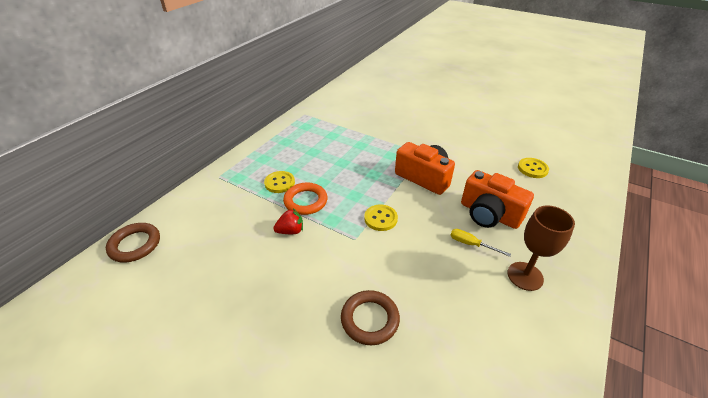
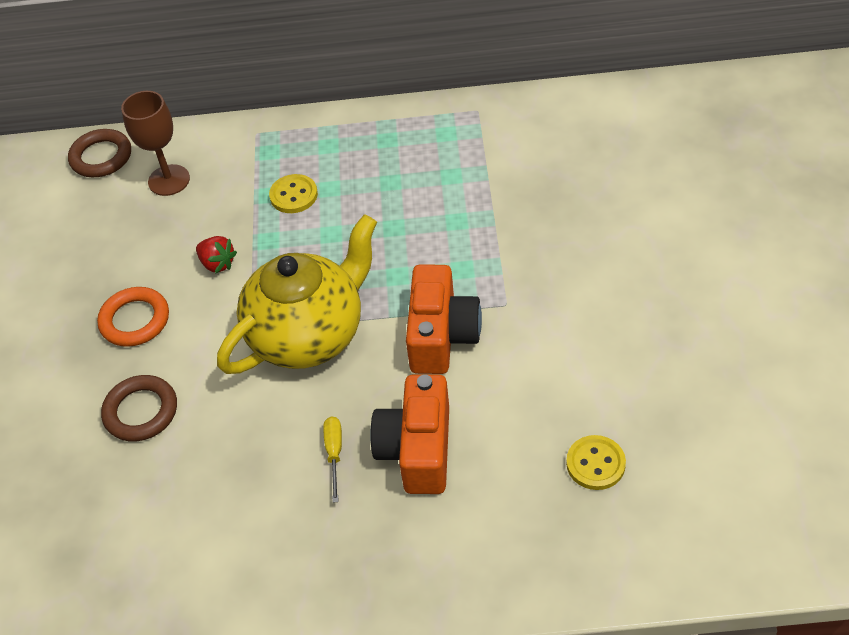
camera: 60 degrees right, 10 degrees up
(305, 201) = (280, 242): orange ring -> orange ring (135, 320)
(380, 218) = (308, 335): yellow button -> yellow teapot
(525, 276) = (317, 536): brown goblet -> brown goblet (169, 180)

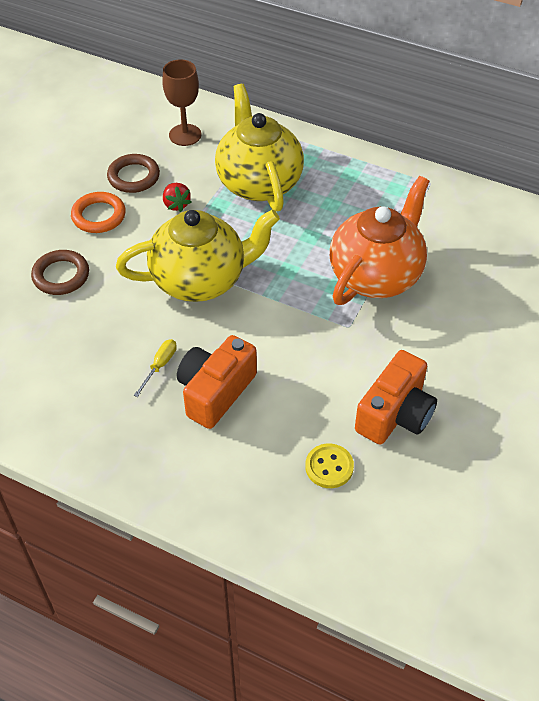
camera: 25 degrees right, 0 degrees up
(101, 157) = (153, 100): brown ring -> brown ring (134, 177)
(293, 195) = (258, 183): yellow button -> yellow teapot
(441, 335) = (288, 325): orange camera -> orange camera (395, 414)
(494, 235) = (376, 275): none -> orange teapot

